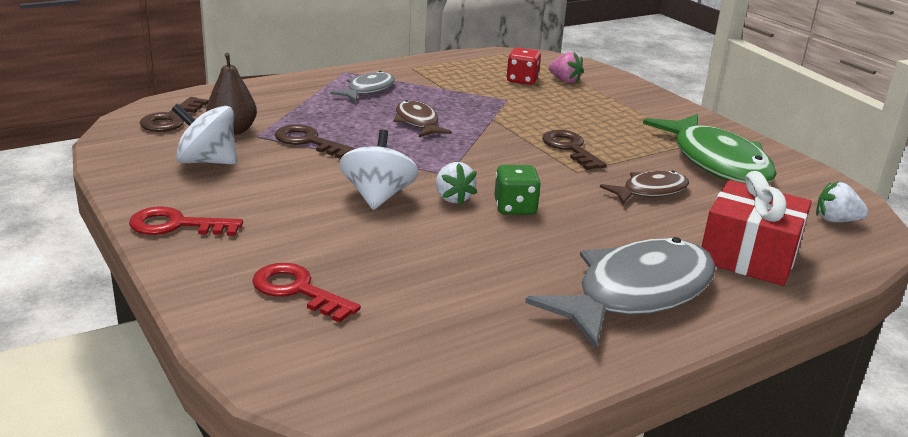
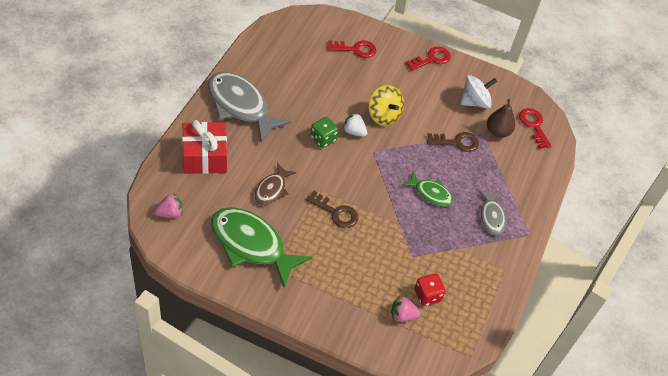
camera: 140 degrees right, 25 degrees up
(171, 119) = (533, 125): brown key -> red key
(378, 197) = (383, 115): white spinning top -> yellow spinning top
(417, 122) = (431, 193): brown fish -> green fish
(636, 294) = (240, 106): grey fish -> grey fish turned 120 degrees clockwise
(835, 220) = (170, 213): white strawberry -> pink strawberry

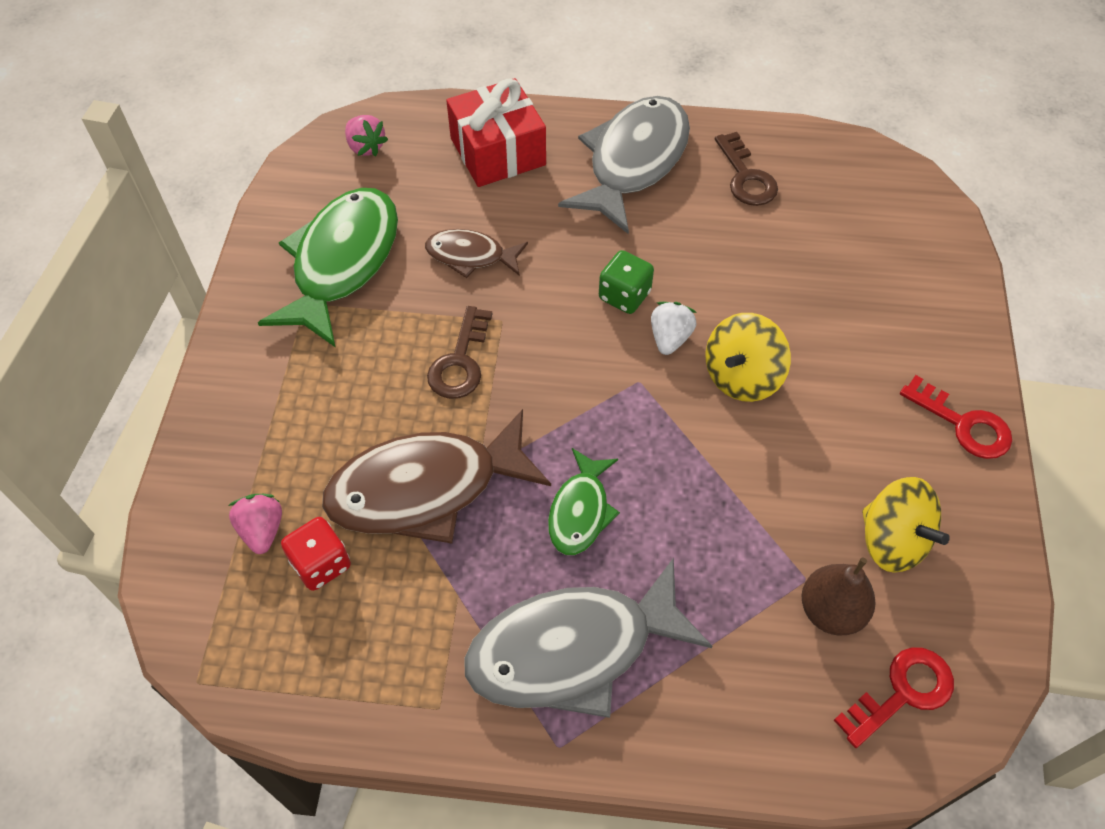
camera: 80 degrees right, 5 degrees up
(355, 49) = (889, 285): red key -> none
(401, 245) = (425, 488): none -> brown fish
(457, 142) = (749, 530): brown key -> brown key (746, 177)
(474, 102) = (892, 540): white spinning top -> yellow spinning top
(492, 217) = (573, 650): grey fish -> grey fish, size x1.89

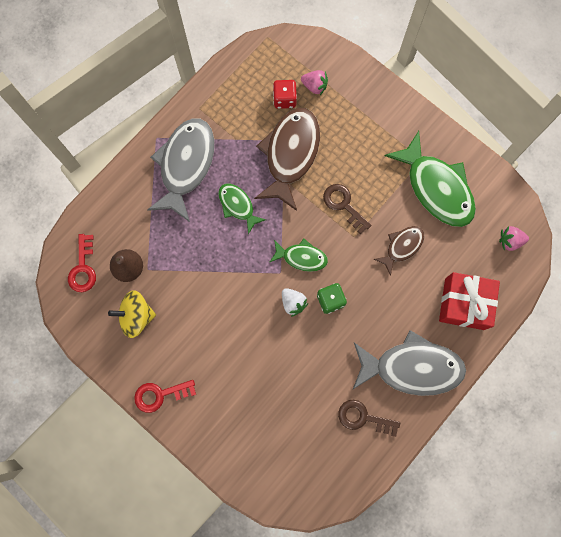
camera: 125 degrees right, 20 degrees up
(591, 368) = (301, 257): none -> green fish
(633, 162) = (412, 367): grey fish -> grey fish turned 60 degrees counterclockwise
(742, 376) = (251, 318): yellow spinning top -> none

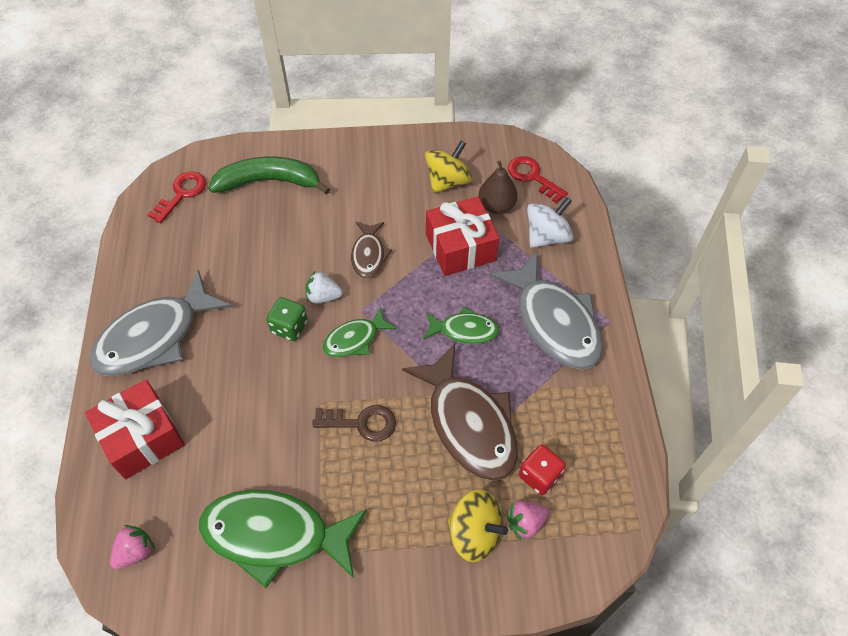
camera: 135 degrees right, 20 degrees down
(126, 219) = (547, 236): none -> white spinning top
(160, 395) = (366, 150): red key -> red key (182, 194)
(182, 260) = (460, 247): none -> red gift
(246, 429) = (269, 181): none -> green banana
(342, 103) = (475, 533): none -> yellow spinning top
(363, 417) = (170, 264): brown key -> none
(402, 247) = (260, 436): brown fish -> brown fish (369, 255)

